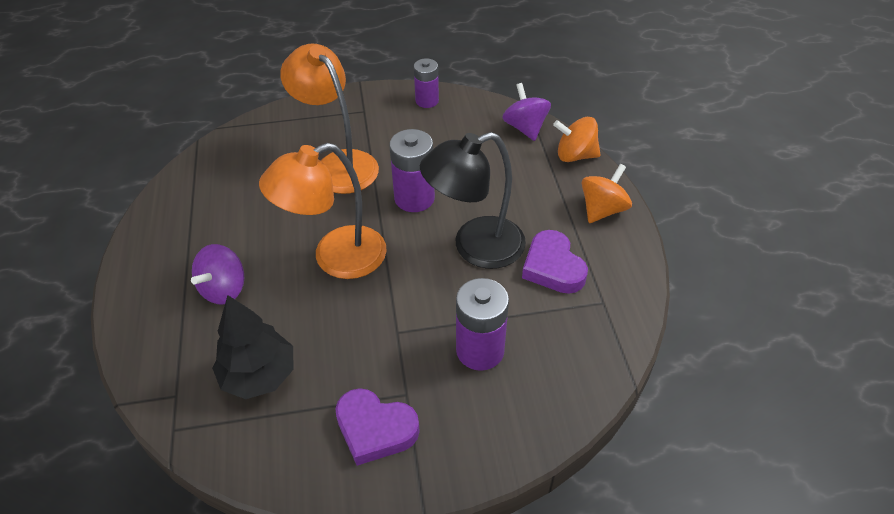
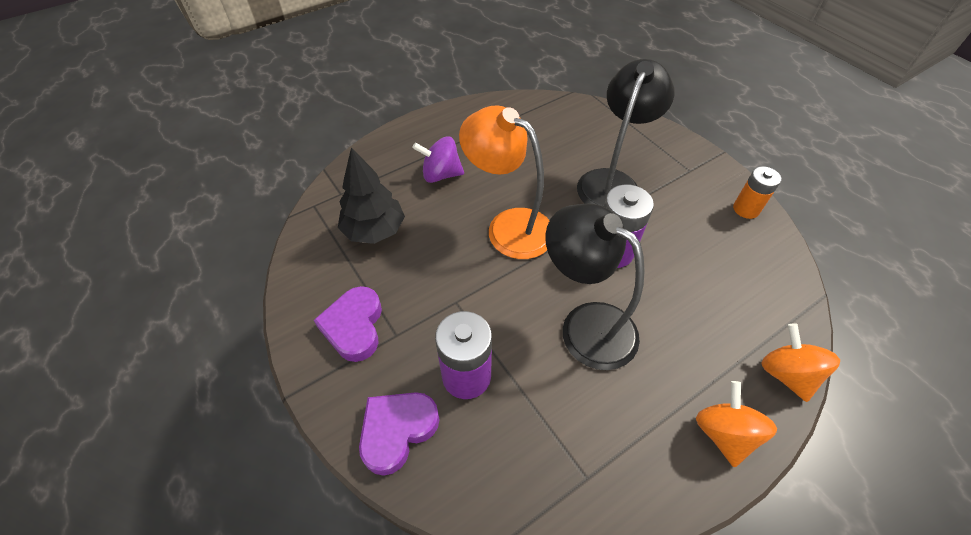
camera: 65 degrees right, 5 degrees up
(338, 164) = (612, 182): orange lamp -> black lamp
(427, 101) = (746, 209): purple battery -> orange battery
(525, 128) = (785, 308): purple spinning top -> none
(553, 267) = (604, 407): purple heart -> purple heart (397, 431)
(602, 210) = (723, 433): orange spinning top -> orange spinning top turned 105 degrees counterclockwise

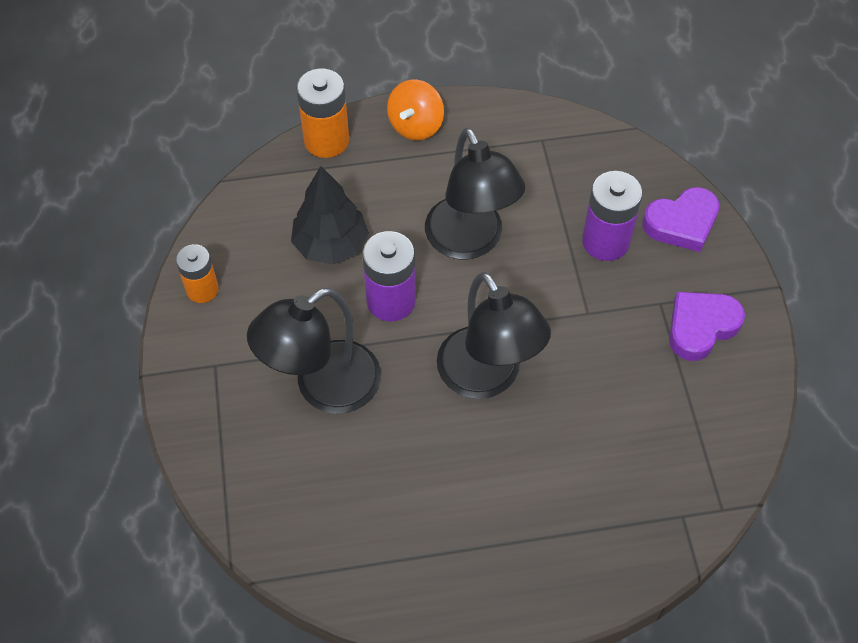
camera: 155 degrees left, 5 degrees up
(354, 326) = (701, 327): purple heart -> purple heart turned 150 degrees counterclockwise
(374, 230) = (651, 436): black tree -> black tree (330, 245)
(441, 174) = (537, 492): purple spinning top -> none
(509, 226) = (487, 377): orange lamp -> black lamp
(786, 374) = (326, 140): orange spinning top -> orange battery

